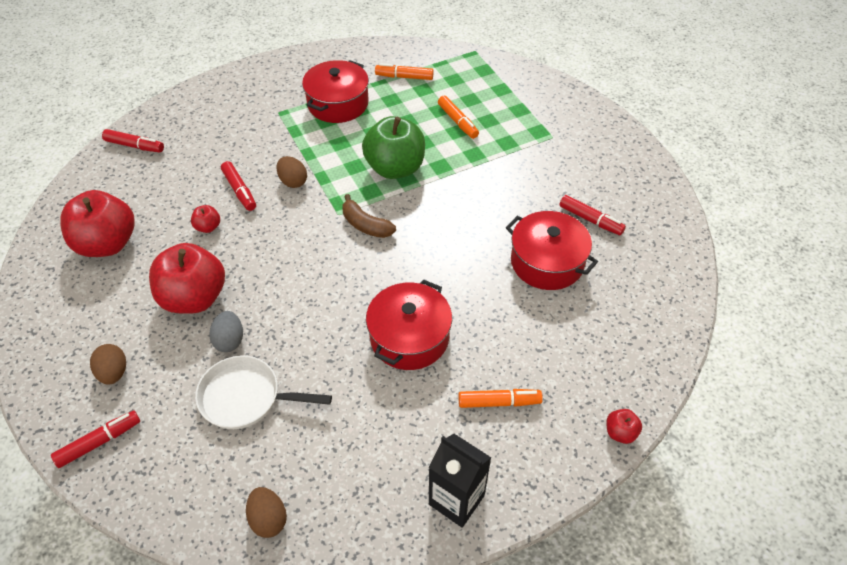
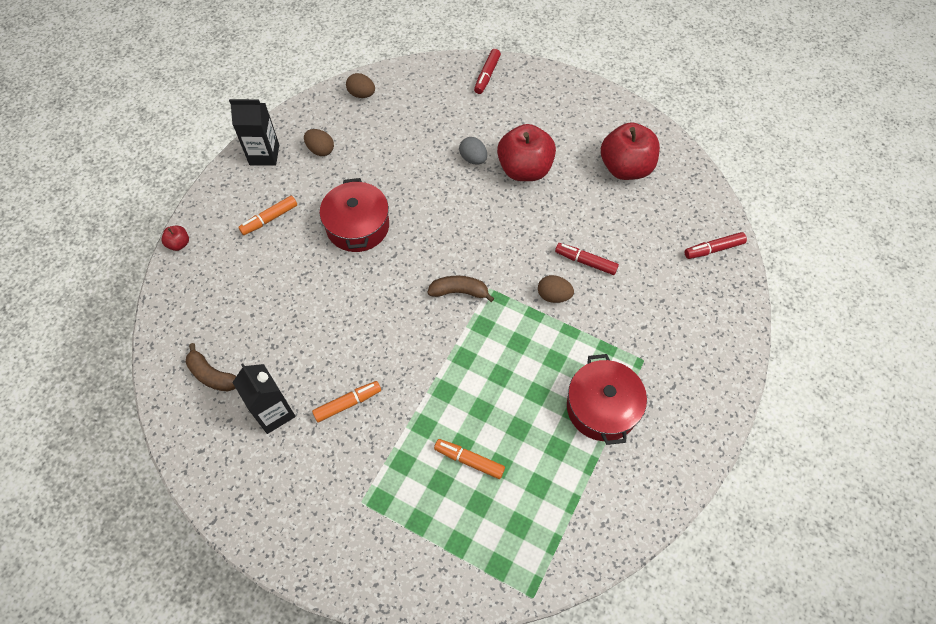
camera: 145 degrees right, 10 degrees up
(114, 372) = (521, 106): brown egg -> brown egg (320, 150)
(208, 227) = (573, 219): red apple -> none
(246, 397) = (430, 136): white pan -> none
(395, 168) = (482, 363): green apple -> none
(404, 77) = (573, 492): orange marker -> orange marker (348, 403)
(547, 262) = (291, 345): red pot -> none
(590, 220) = (274, 413): red marker -> black carton
(634, 275) = (212, 375): none -> brown banana

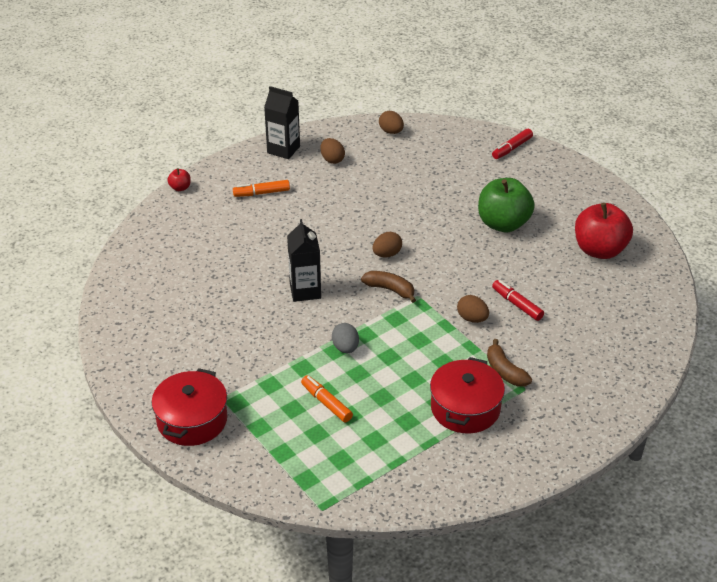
camera: 25 degrees right, 20 degrees down
(212, 375) = (155, 279): brown banana -> brown banana (505, 371)
(274, 413) = (188, 318): black carton -> black carton (305, 291)
(348, 403) = (250, 332): orange marker -> none
(357, 226) = (331, 219): red pot -> red pot (192, 420)
(434, 249) = (387, 254): none -> brown egg
(473, 159) = (461, 203): grey egg -> grey egg (345, 348)
(524, 169) = (503, 224): red apple -> green apple
(713, 249) = (646, 333): red marker -> none

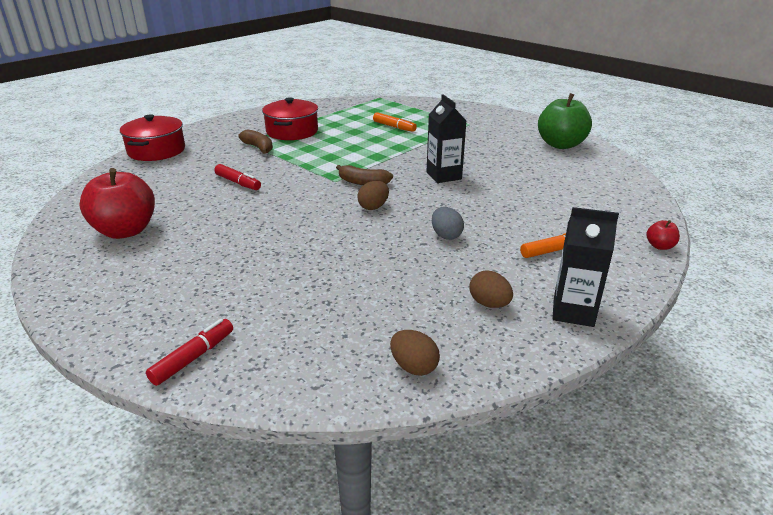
camera: 170 degrees right, 10 degrees down
(192, 420) = (481, 116): red pot -> red pot (156, 151)
(345, 348) = (391, 149): grey egg -> grey egg (446, 235)
(472, 318) = (283, 171): brown egg -> none
(503, 224) = (236, 246): green apple -> green apple (560, 145)

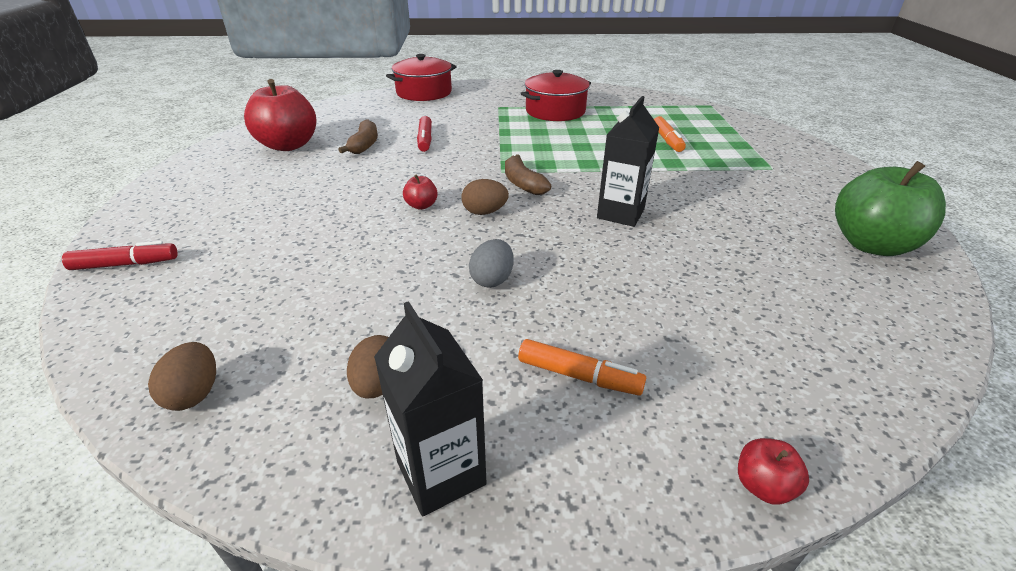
camera: 45 degrees right, 5 degrees up
(258, 148) = (499, 116): brown banana -> brown banana (364, 145)
(328, 221) = (421, 206): none -> red apple

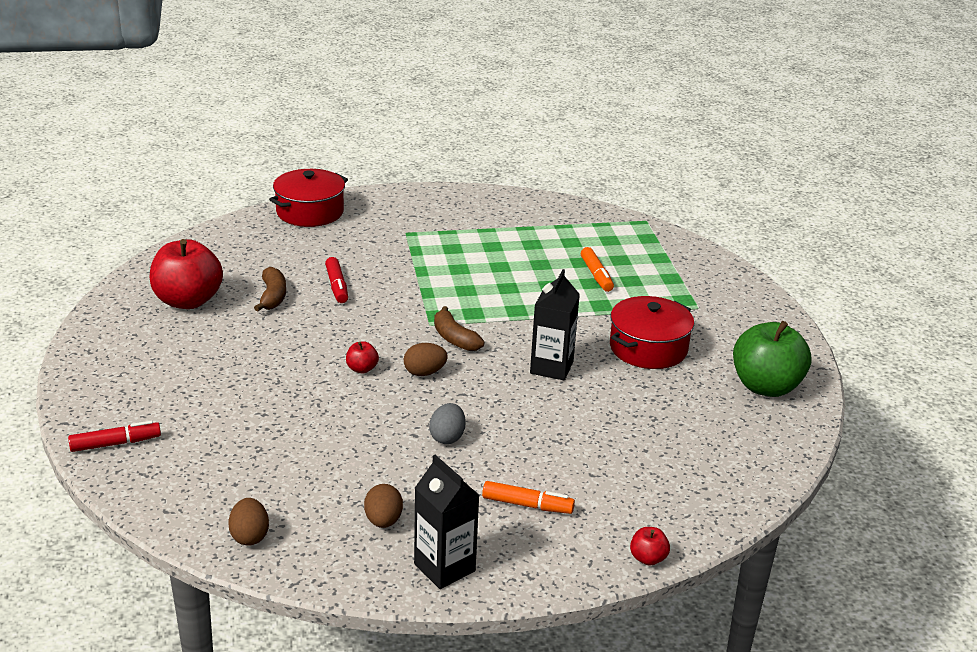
camera: 10 degrees left, 5 degrees down
(555, 111) = (472, 237): red pot -> red pot (648, 348)

